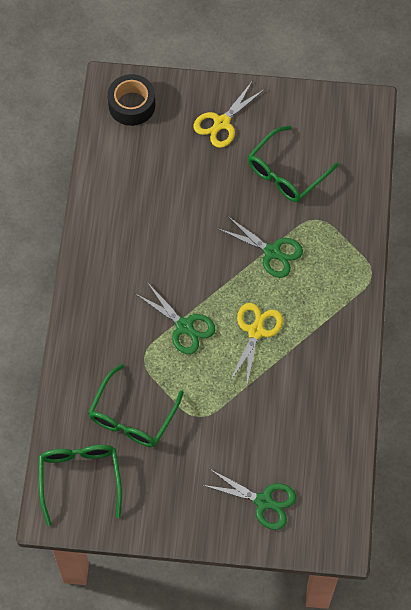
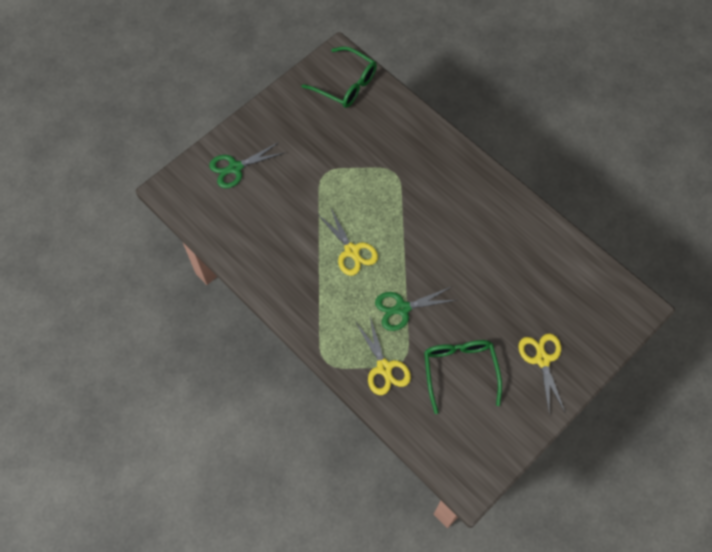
camera: 130 degrees right, 0 degrees up
(132, 105) = (609, 308): black tape -> none
(132, 417) = (359, 137): green glasses -> none
(184, 326) = (395, 211): green scissors -> none
(335, 227) = (384, 368): none -> yellow scissors

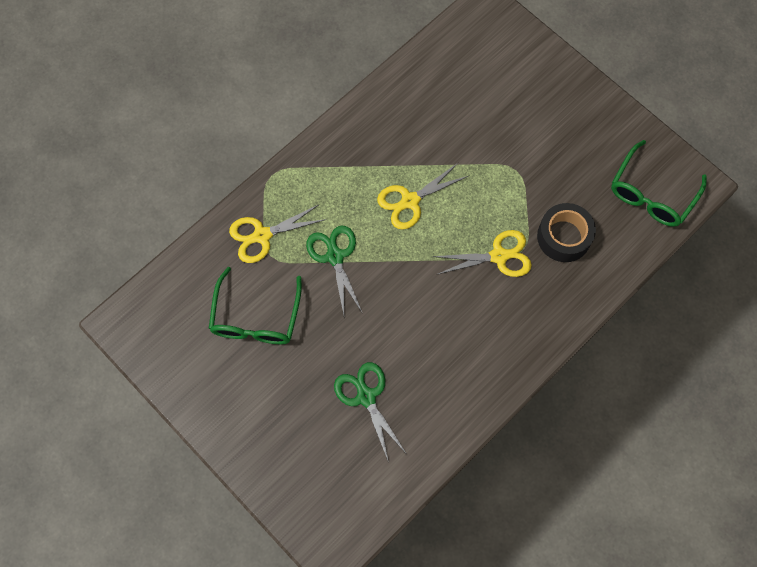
camera: 90 degrees right, 5 degrees up
(235, 168) = (518, 73): green scissors -> green scissors (366, 396)
(382, 143) = (563, 237): none -> black tape
(459, 370) = (256, 318): green glasses -> green glasses turned 105 degrees clockwise
(542, 359) = (265, 416): yellow scissors -> yellow scissors (499, 256)

